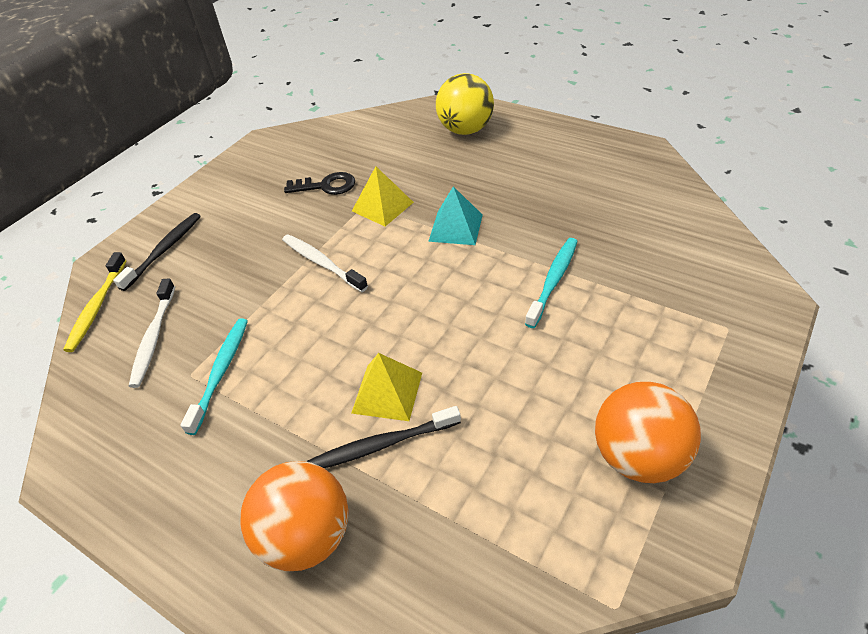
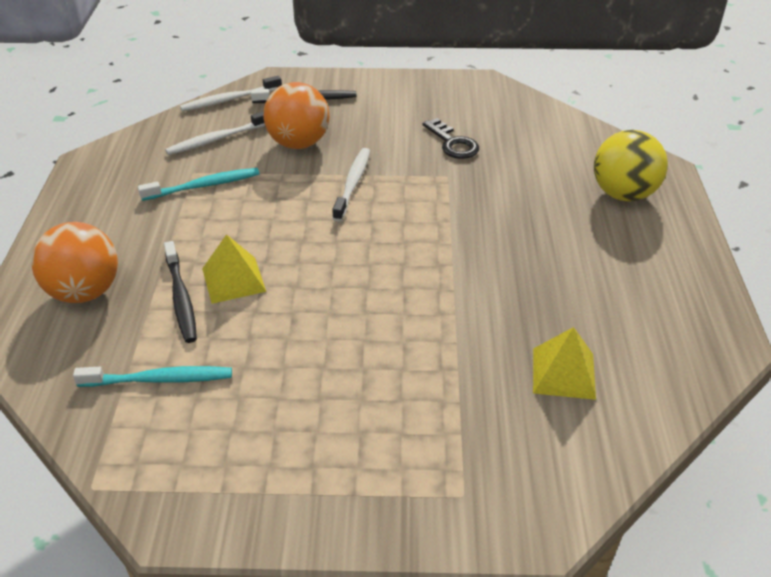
camera: 55 degrees right, 5 degrees down
(97, 306) = (230, 100): yellow toothbrush -> white toothbrush
(382, 206) = (453, 187): yellow pyramid -> yellow pyramid (563, 373)
(382, 444) = (181, 298): black toothbrush -> black toothbrush turned 150 degrees counterclockwise
(455, 227) = (461, 244): turquoise pyramid -> none
(553, 281) = (436, 337): turquoise toothbrush -> turquoise toothbrush (159, 379)
(638, 456) = (249, 462): orange ball -> orange ball (298, 143)

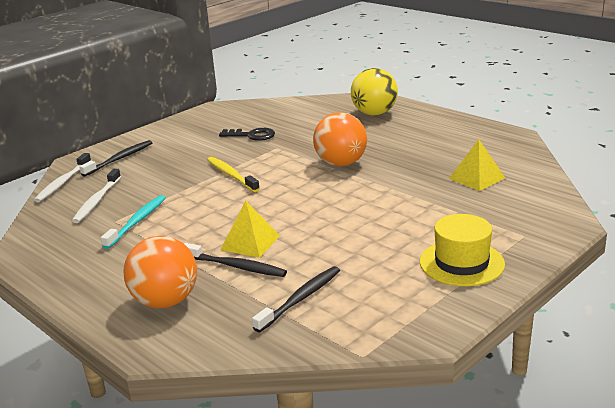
camera: 45 degrees left, 15 degrees down
(159, 379) = (300, 299): turquoise toothbrush -> black toothbrush
(298, 143) = (159, 177): orange ball -> orange ball (341, 164)
(341, 470) = (461, 263): none -> yellow hat
(352, 184) = (231, 175): white toothbrush -> yellow toothbrush

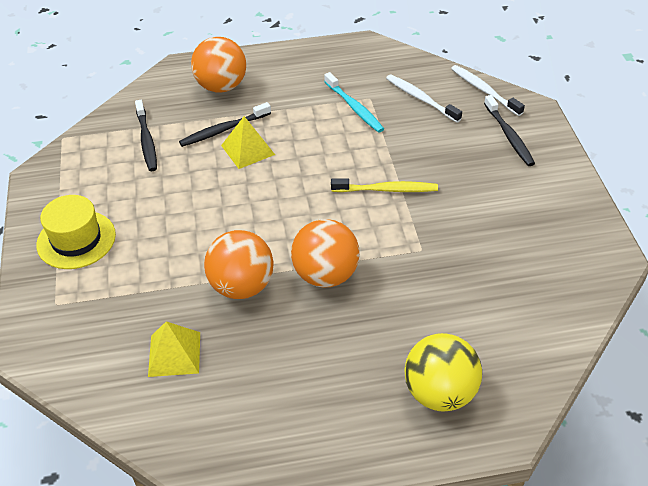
camera: 125 degrees right, 20 degrees up
(252, 135) = (479, 247): black key -> none
(392, 182) = (242, 286): none -> orange ball

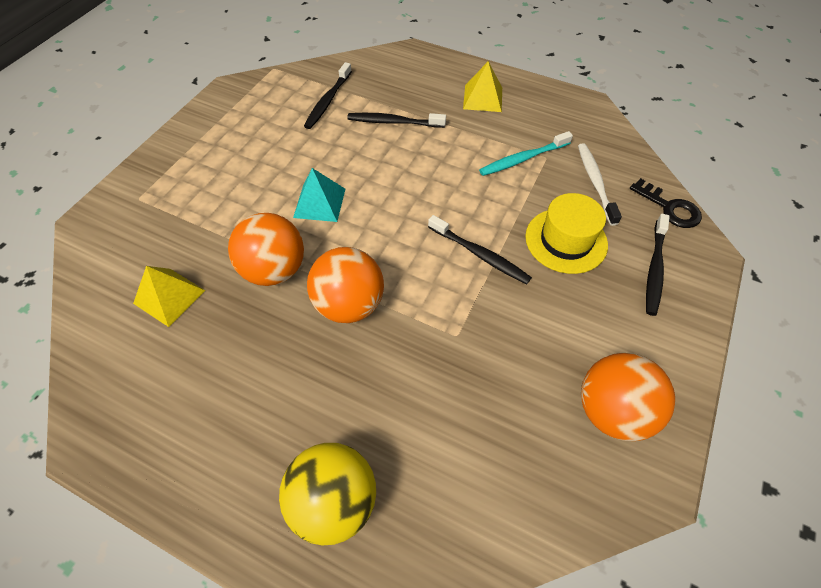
camera: 35 degrees right, 10 degrees up
(76, 240) = (202, 155): yellow hat -> yellow hat (566, 240)
(221, 86) = (427, 84): orange ball -> orange ball (612, 411)
(226, 220) = (319, 203): none -> turquoise pyramid
(248, 150) = (396, 150): yellow pyramid -> yellow pyramid (482, 98)
(354, 107) = (523, 159): turquoise toothbrush -> turquoise toothbrush turned 60 degrees clockwise
(386, 190) = (479, 254): yellow toothbrush -> black toothbrush
(484, 91) = (669, 208): white toothbrush -> black key

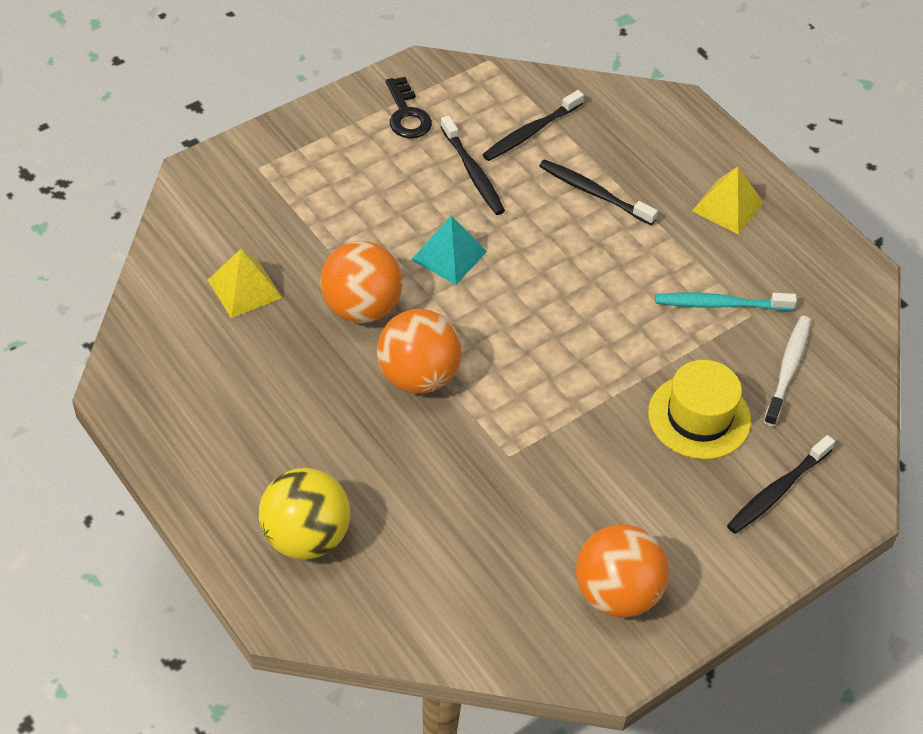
camera: 25 degrees right, 5 degrees down
(479, 254) = (589, 388): black toothbrush -> black toothbrush (473, 172)
(669, 208) = (855, 437): black key -> black key (407, 114)

